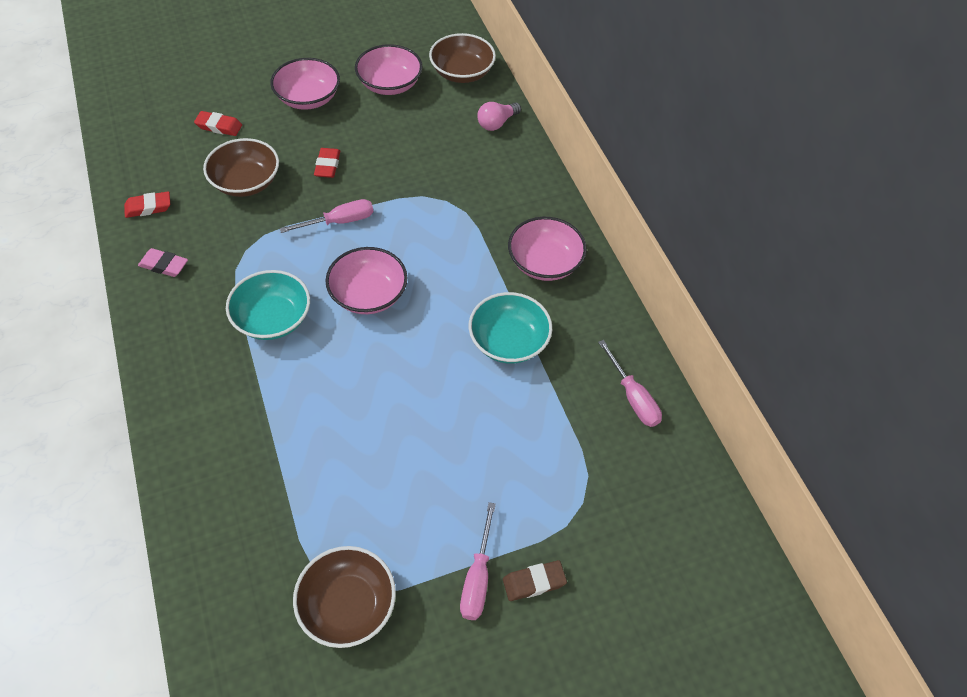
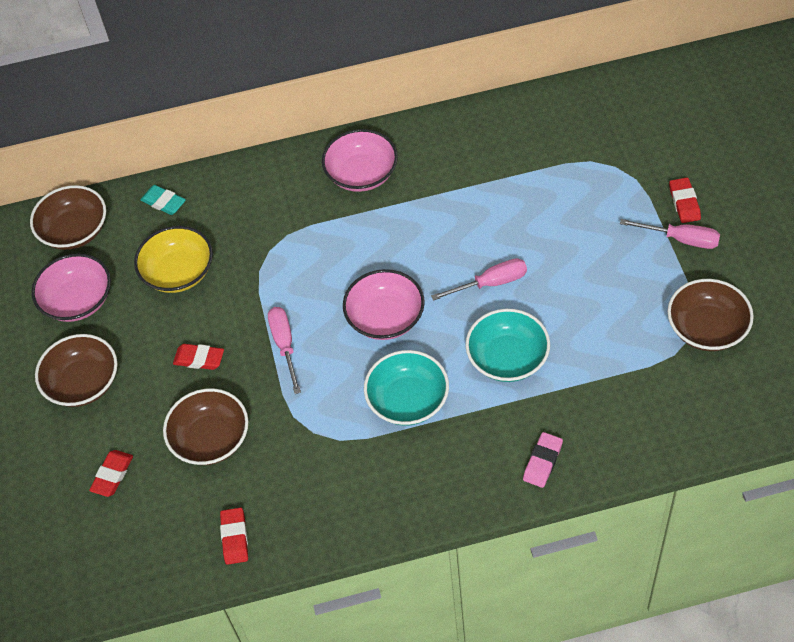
camera: 75 degrees left, 0 degrees up
(164, 265) = (325, 510): pink eraser -> pink eraser (542, 462)
(308, 98) = (83, 383): pink bowl -> brown bowl
(420, 142) = (178, 272): none -> yellow bowl
(497, 123) = (163, 202): pink light bulb -> turquoise eraser
(509, 341) = (451, 207): turquoise bowl -> turquoise bowl (507, 358)
(534, 582) = (684, 203): brown eraser -> red eraser
(633, 397) = (516, 124): pink screwdriver -> pink screwdriver (490, 283)

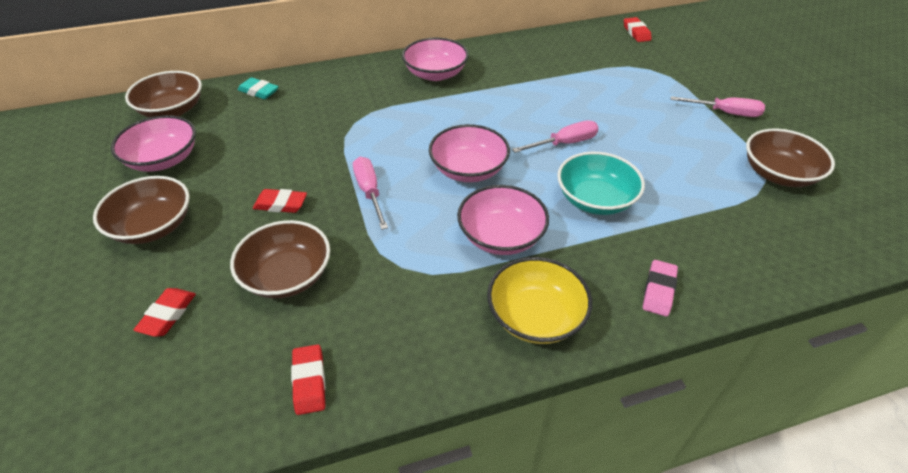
camera: 10 degrees left, 10 degrees down
(178, 272) = (267, 138): yellow bowl -> yellow bowl (535, 316)
(408, 400) = (501, 236): turquoise bowl -> pink bowl
(684, 203) = (717, 90): red eraser -> red eraser (636, 32)

